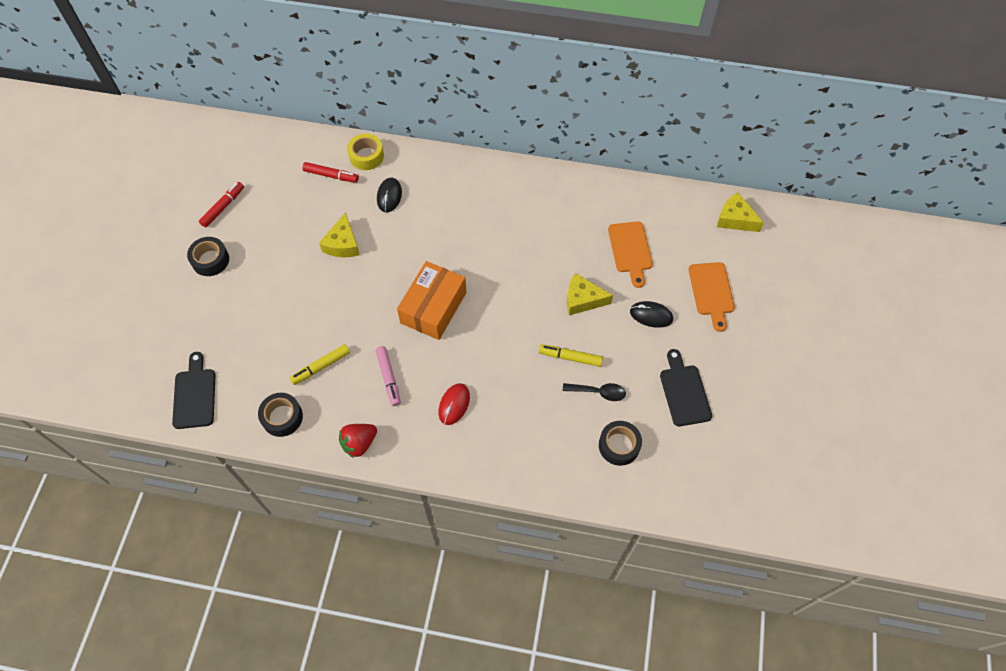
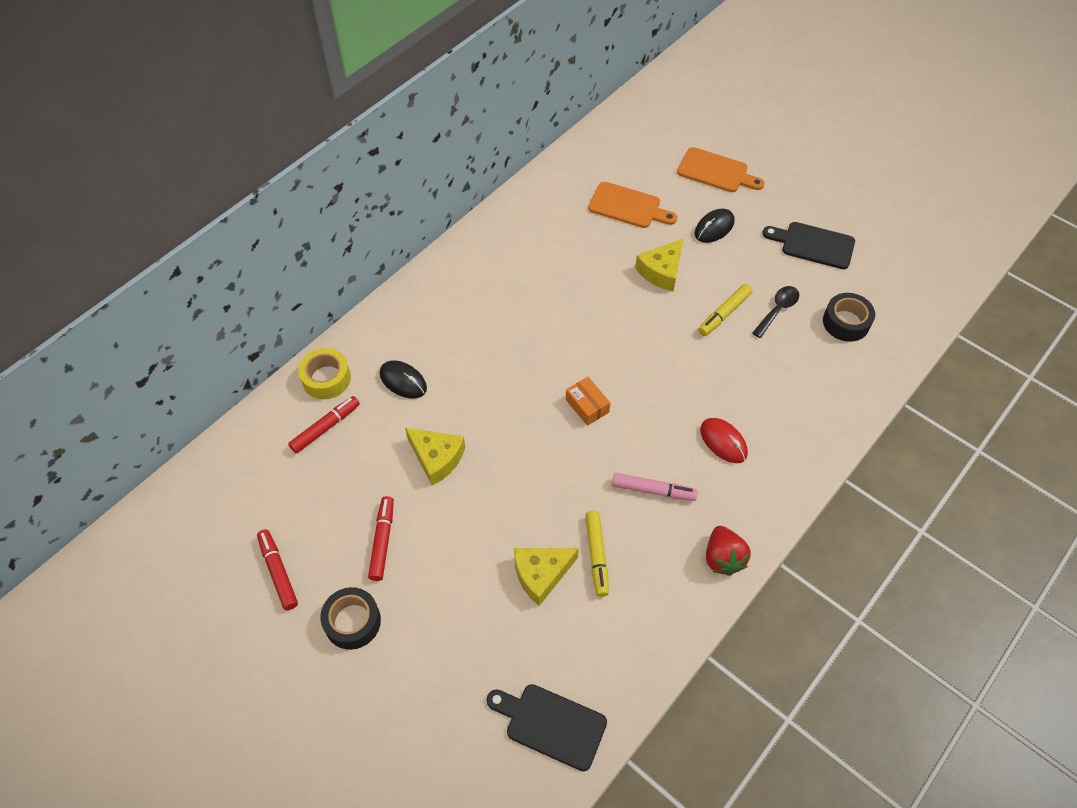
camera: 60 degrees left, 5 degrees down
(270, 246) = (382, 541): none -> red marker
(282, 417) = (643, 629): black tape -> none
(433, 307) = (587, 406): orange box -> orange box, size x0.48
(735, 219) = (646, 115): yellow cheese -> yellow cheese (541, 574)

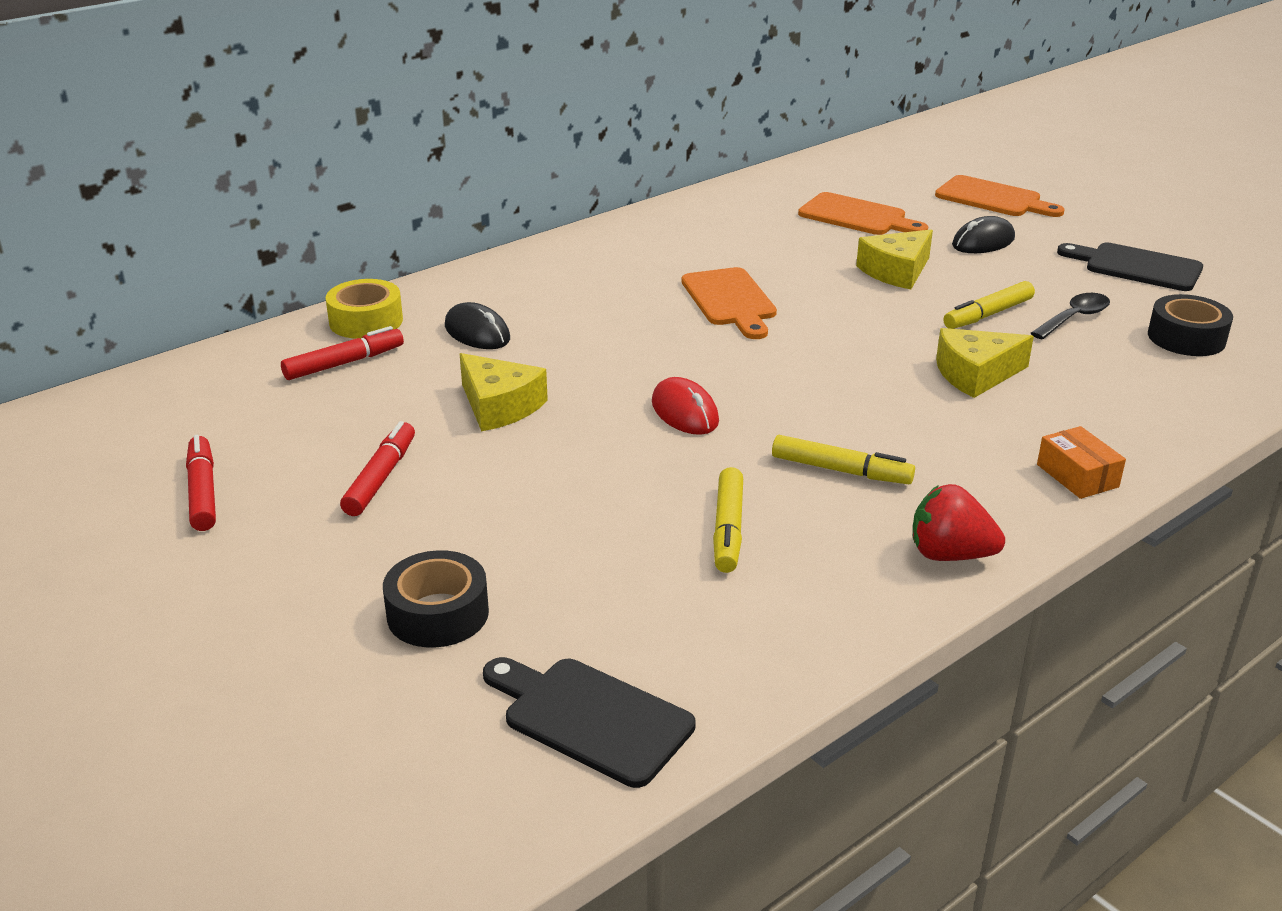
camera: 10 degrees right, 25 degrees down
(352, 622) = (294, 556): black tape -> black tape (438, 613)
(541, 574) = (627, 539): yellow cheese -> yellow cheese (975, 374)
(559, 321) = (730, 300): none -> orange cutting board
(587, 406) = (752, 379): orange box -> orange box (1077, 476)
(653, 490) = (841, 470): pink marker -> yellow marker
(723, 442) = (968, 433): red mouse -> red mouse (685, 412)
(723, 558) = (949, 555): red strawberry -> red strawberry turned 105 degrees clockwise

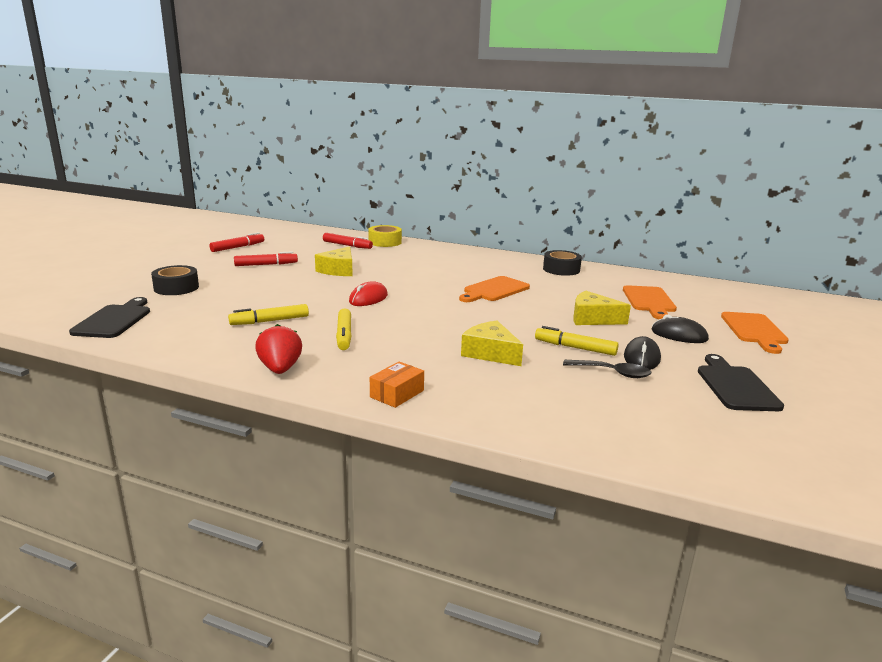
camera: 60 degrees right, 10 degrees down
(477, 333) = (397, 257): black mouse -> black mouse (641, 358)
(1186, 338) = (643, 414): black tape -> black tape (561, 269)

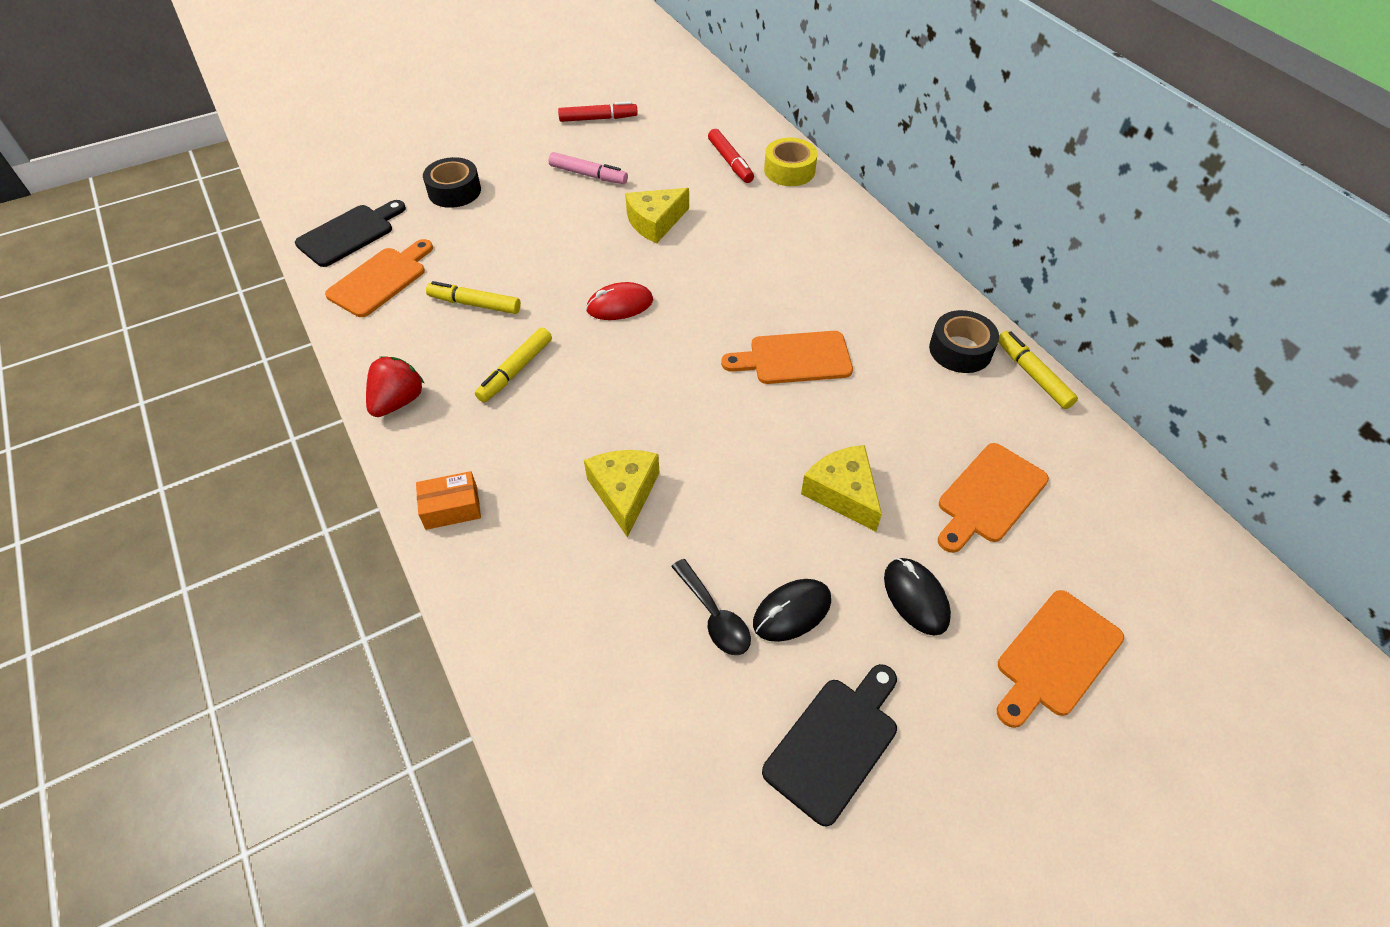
camera: 40 degrees right, 30 degrees up
(176, 330) = (380, 279): none -> orange cutting board
(266, 265) = (588, 175): red marker -> pink marker
(575, 348) = (735, 541): yellow marker -> yellow marker (1032, 375)

